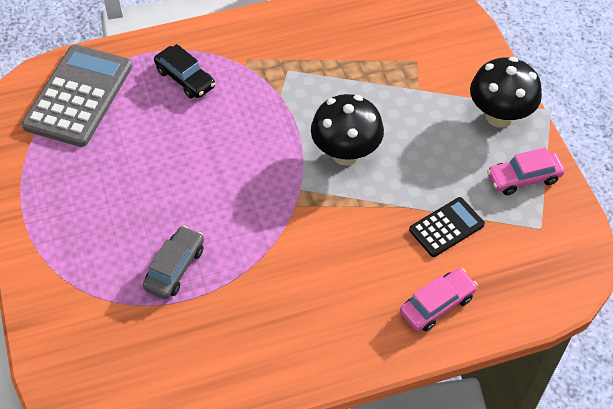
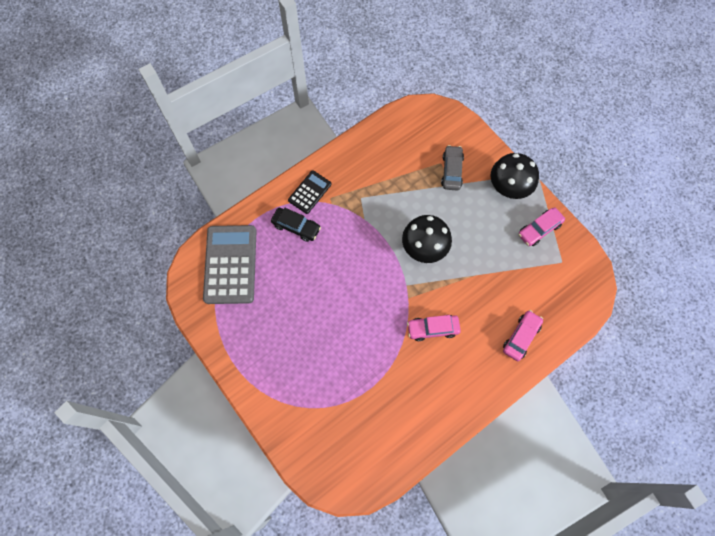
camera: 20 degrees left, 15 degrees up
(175, 268) = (352, 369): grey car -> grey car (452, 171)
(312, 253) = (432, 329): none -> pink car
(446, 227) = (506, 281): black calculator -> black calculator (310, 192)

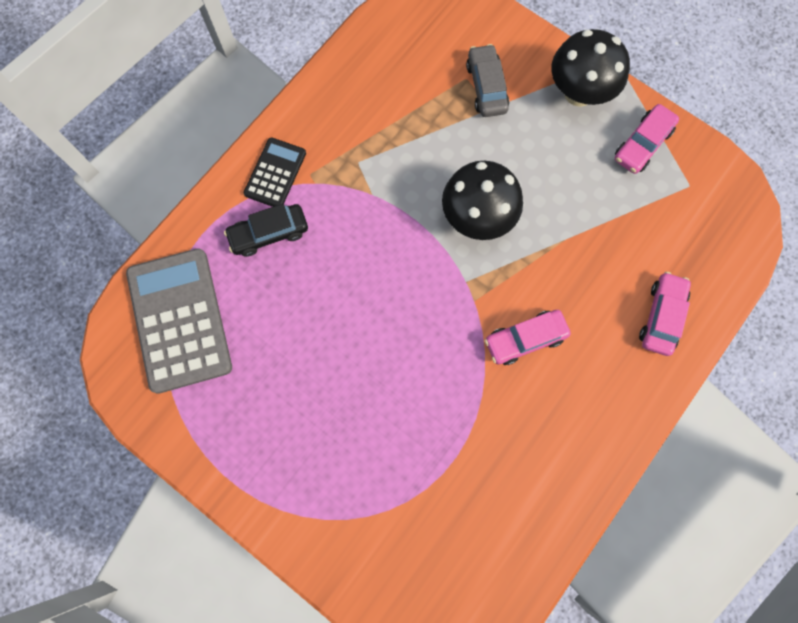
camera: 15 degrees left, 5 degrees up
(296, 227) = (269, 233): black car -> black car turned 150 degrees clockwise

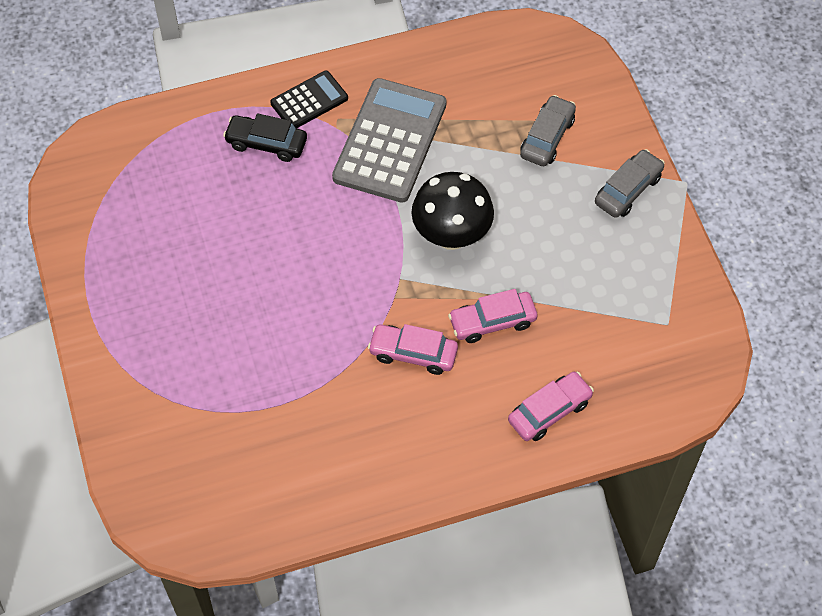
camera: 35 degrees right, 15 degrees down
(180, 320) = (144, 165): grey calculator -> grey calculator (390, 141)
(579, 93) = (628, 190): black mushroom -> grey car
(642, 144) = (652, 265): pink car -> pink car (492, 322)

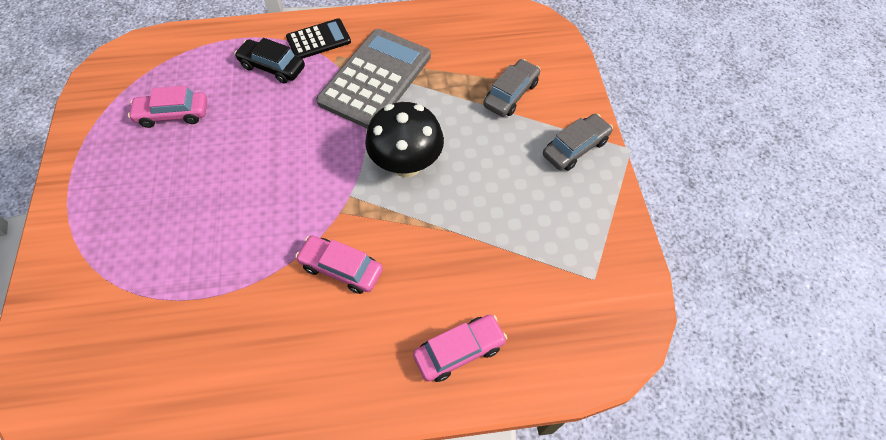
camera: 10 degrees right, 0 degrees up
(492, 322) = (424, 249): pink car -> pink car (173, 114)

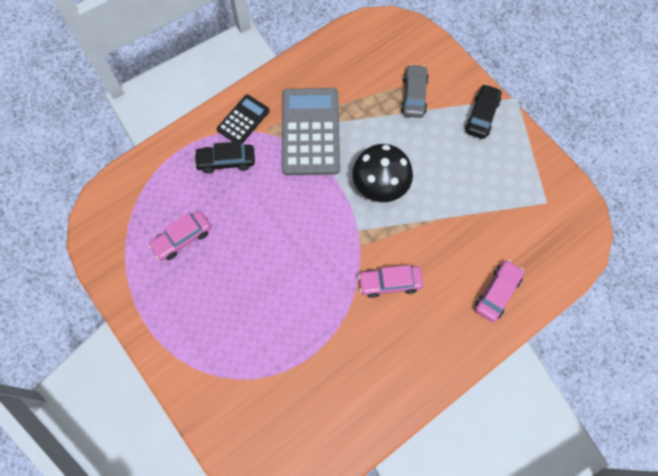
camera: 30 degrees left, 10 degrees up
(575, 148) = (481, 115): grey car -> black car

